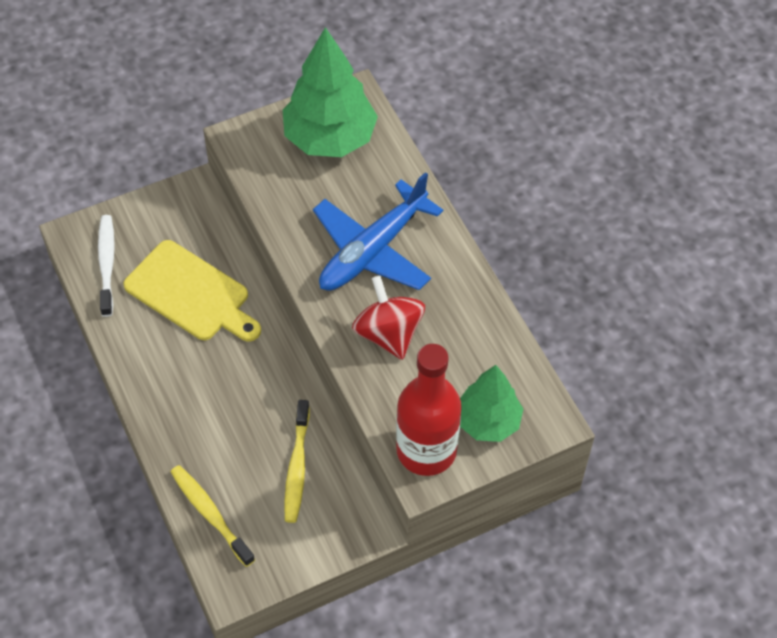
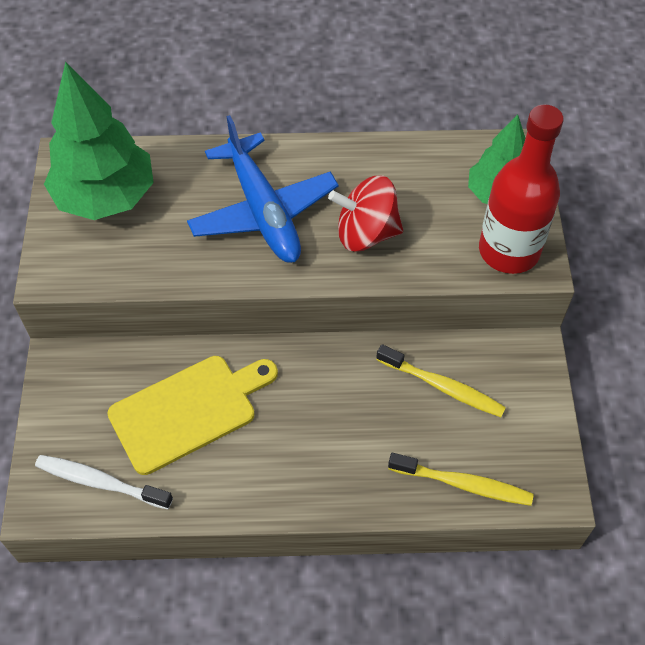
camera: 65 degrees left, 0 degrees up
(210, 514) = (463, 484): yellow toothbrush -> yellow toothbrush turned 150 degrees counterclockwise

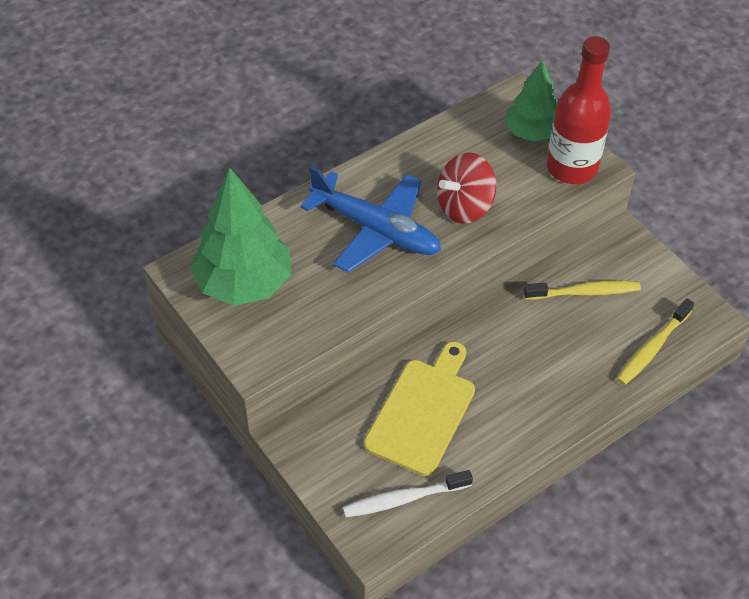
camera: 35 degrees left, 5 degrees down
(463, 484) = (652, 348): yellow toothbrush -> yellow toothbrush turned 150 degrees clockwise

